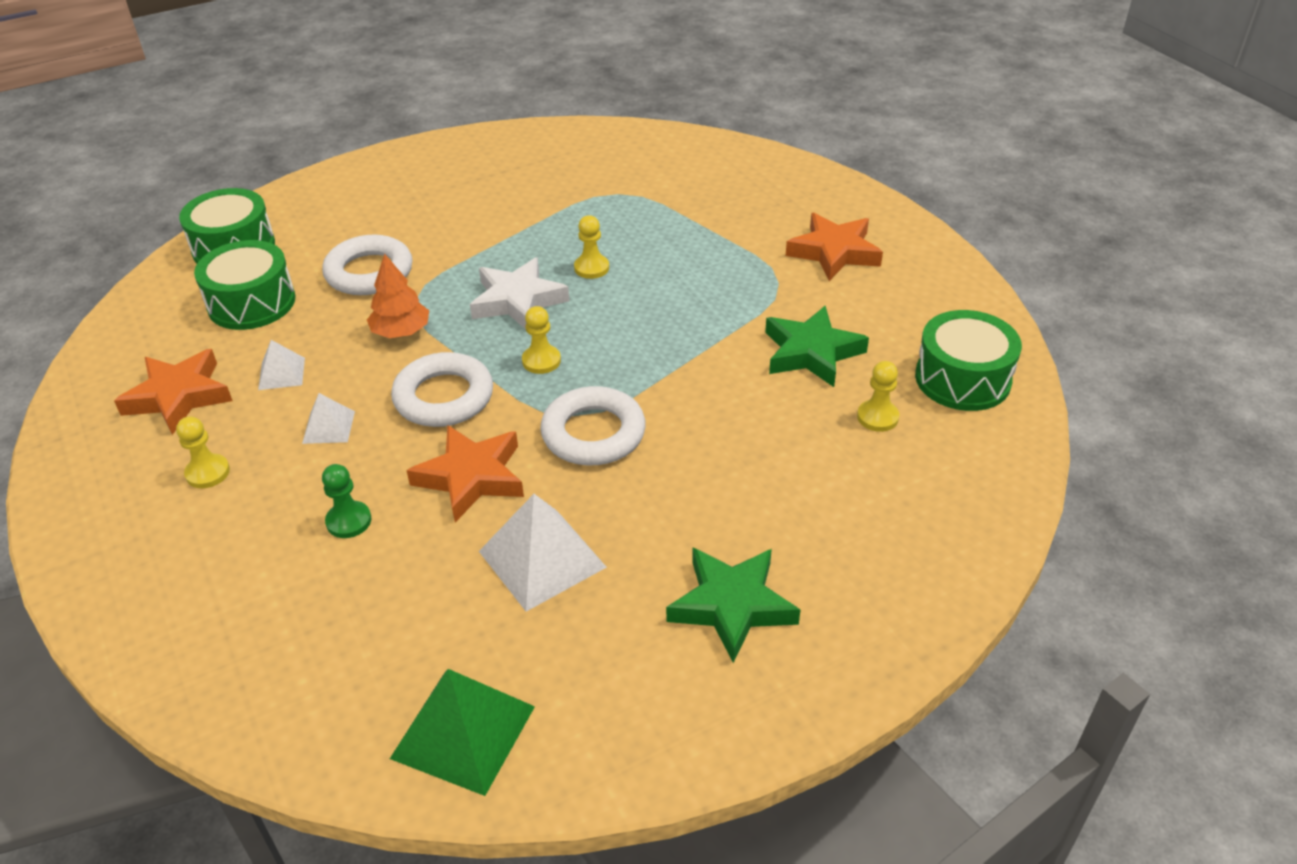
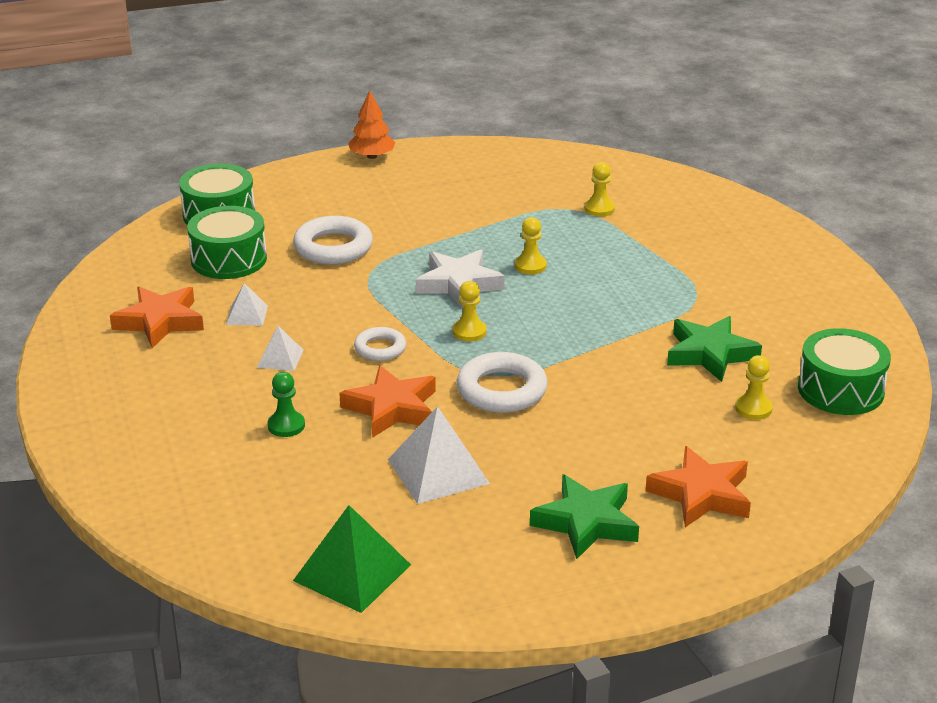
camera: 10 degrees right, 10 degrees down
(208, 473) = (177, 378): yellow pawn -> yellow pawn (599, 209)
(401, 332) = (352, 296): orange tree -> orange tree (372, 156)
(444, 397) = (380, 348): white ring -> white ring, size x0.60
(834, 252) = (756, 278): orange star -> orange star (701, 494)

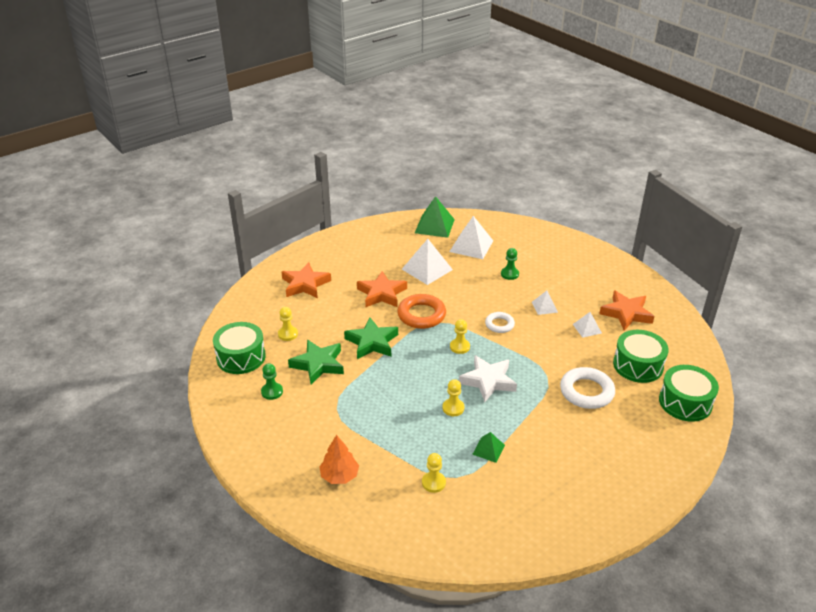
camera: 160 degrees right, 5 degrees up
(310, 502) = (471, 246): none -> white pyramid
(372, 156) = (645, 501): orange tree -> orange tree (339, 476)
(392, 408) = (468, 293): orange star -> orange star (381, 293)
(501, 390) = (421, 315): white ring -> orange ring
(512, 222) = (488, 449): none -> green pyramid
(586, 522) = (352, 262): green star -> green star (372, 342)
(791, 333) = (272, 392): none -> green pawn

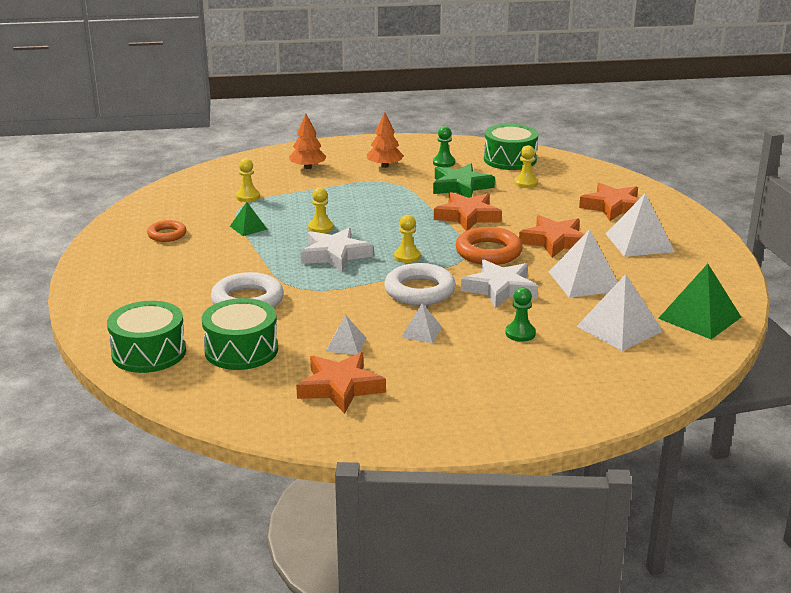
camera: 120 degrees right, 10 degrees down
(302, 425) = (384, 166): none -> orange tree
(355, 262) = (639, 242): none -> white pyramid
(372, 342) = (467, 216): green star -> orange star
(466, 295) = (500, 289): none -> white star
(499, 324) = (419, 291): white ring -> white ring, size x1.67
(544, 493) = (167, 235): none -> orange ring

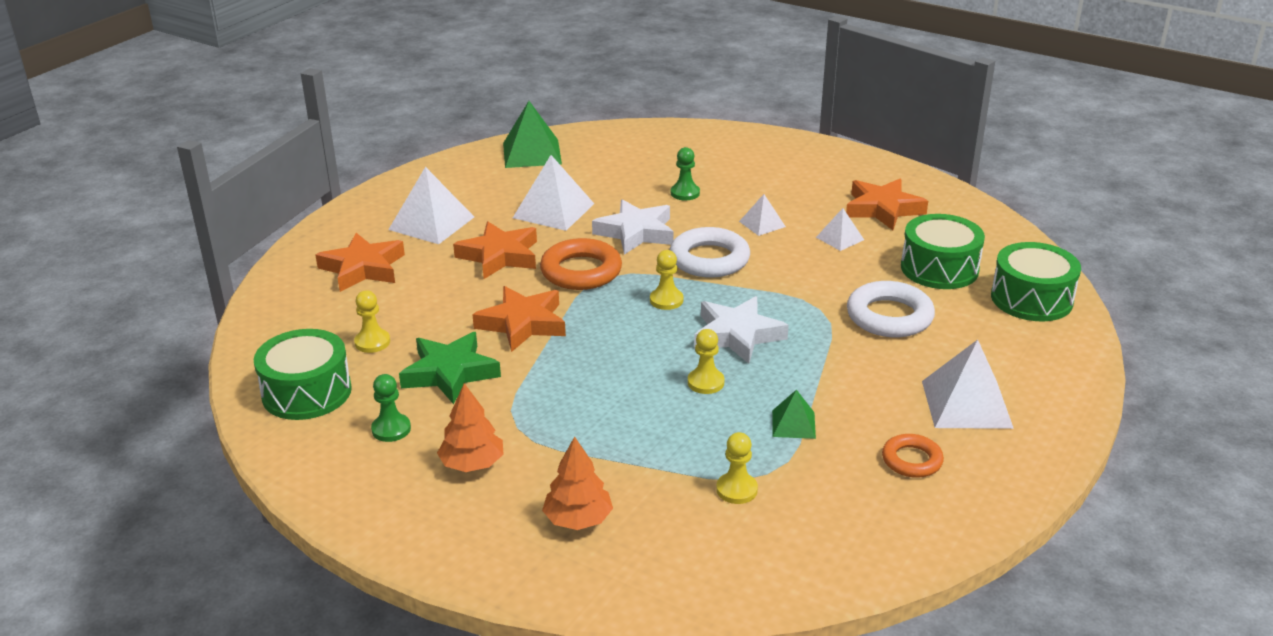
camera: 140 degrees left, 5 degrees up
(619, 328) = (604, 168): white pyramid -> white pyramid (966, 404)

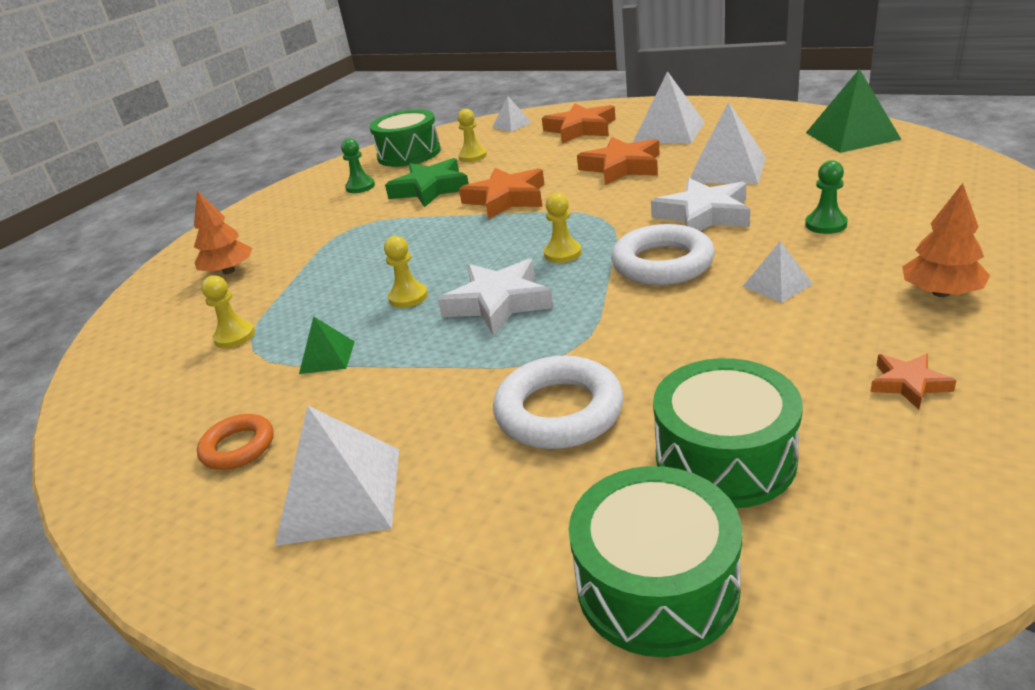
camera: 90 degrees right, 0 degrees up
(472, 464) = (311, 221): orange tree -> orange tree (941, 293)
(581, 271) = (607, 204): orange ring -> none
(840, 238) = (773, 350): white pyramid -> white pyramid (511, 125)
(883, 209) = (908, 384): orange star -> orange star, size x0.52

